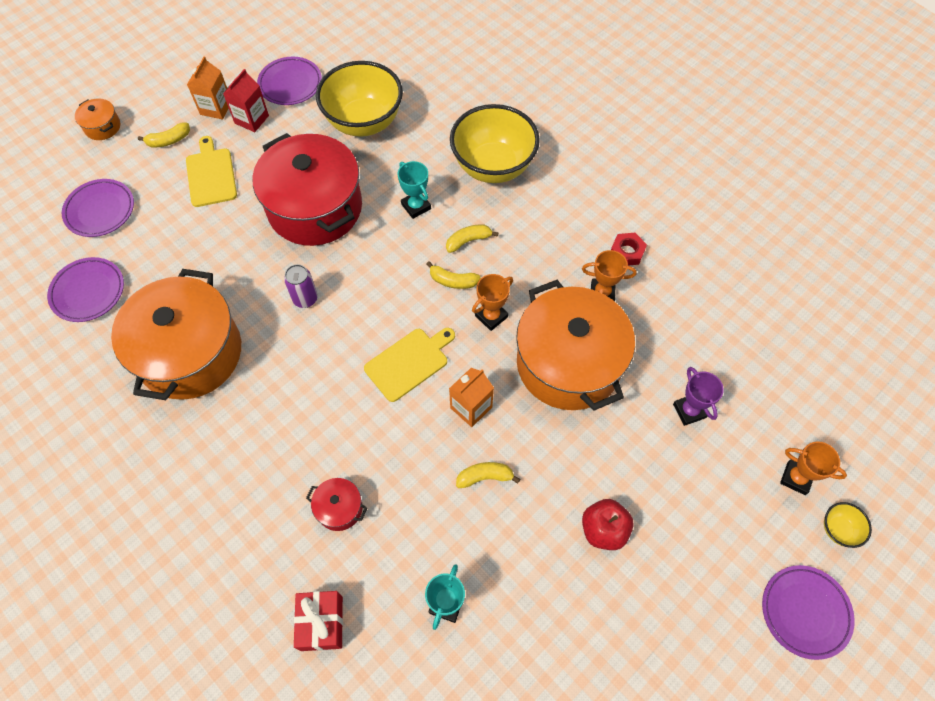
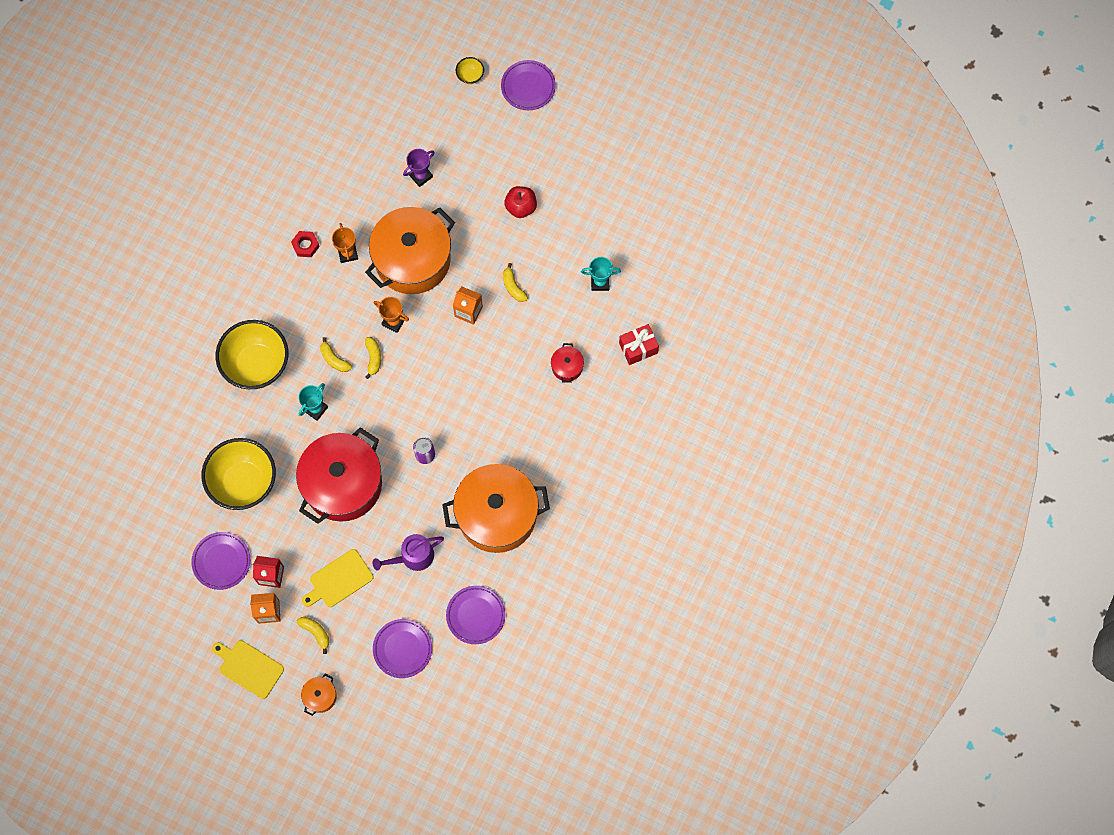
camera: 110 degrees left, 10 degrees up
(193, 250) = (413, 557): none -> purple watering can
(409, 362) = (450, 363): yellow cutting board -> yellow cutting board (249, 667)
(796, 478) = (445, 104): orange trophy -> none

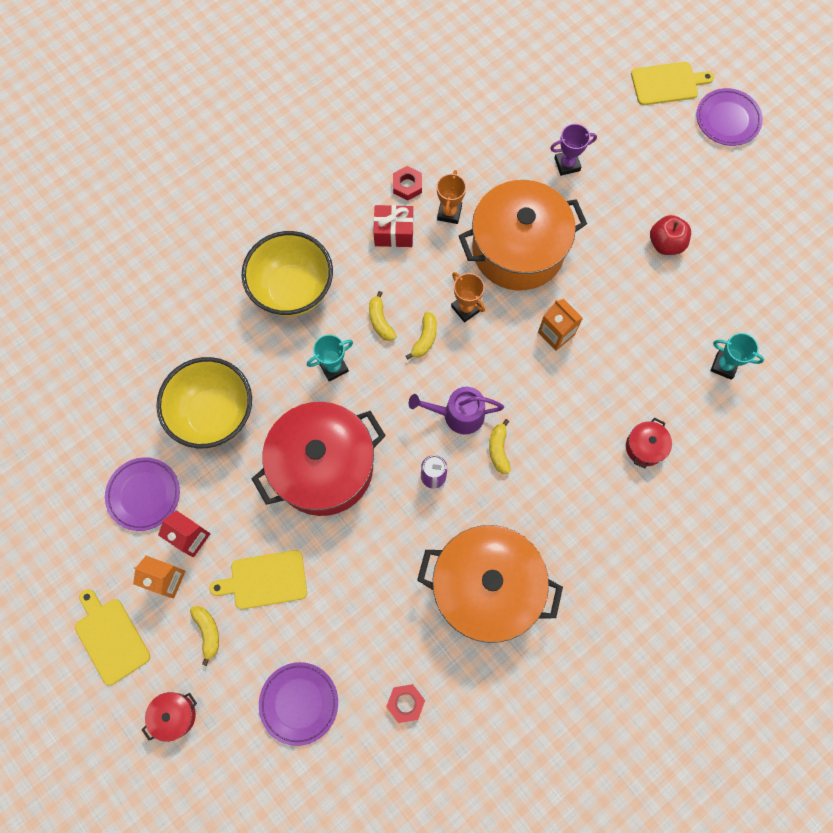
camera: 25 degrees right, 0 degrees up
(320, 696) = (174, 715): orange pot -> red pot
(413, 557) = (364, 593): purple watering can -> purple watering can (458, 415)
(470, 76) = (667, 83): yellow bowl -> yellow cutting board
(475, 615) = (405, 703): purple plate -> red nut
(513, 287) = (620, 328): yellow banana -> yellow banana (499, 449)
(638, 348) = (740, 462): red gift -> red gift (394, 233)

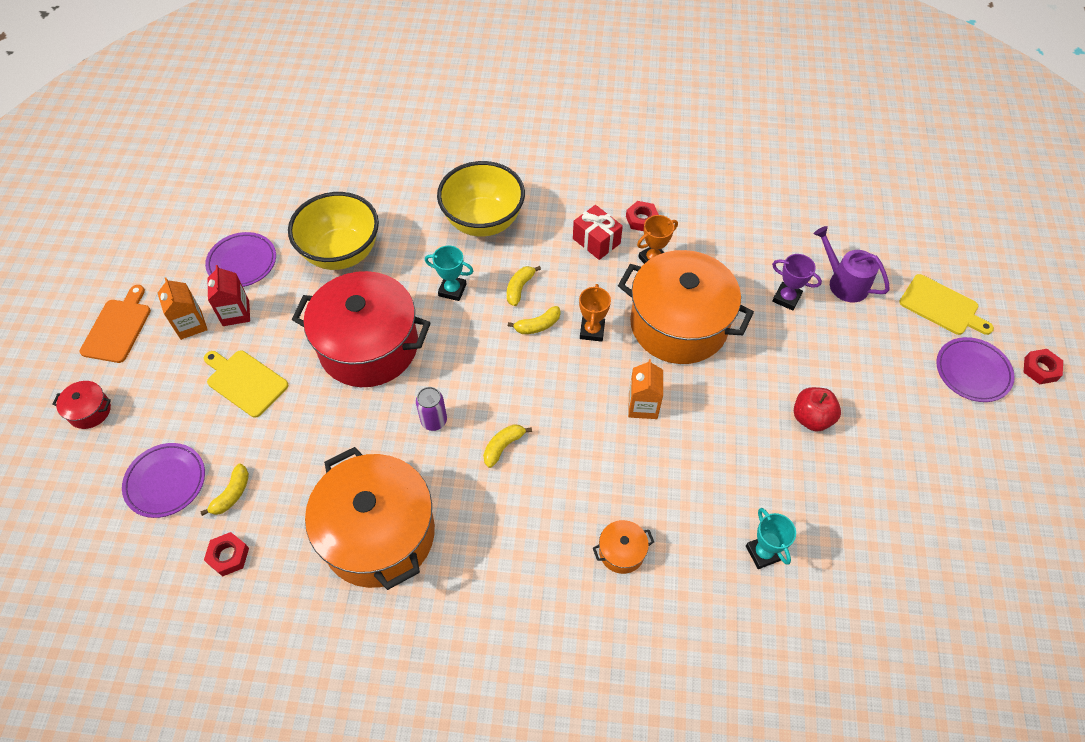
camera: 45 degrees right, 15 degrees down
(111, 638) = (118, 328): yellow cutting board -> orange cutting board
(208, 632) = (172, 380): yellow banana -> yellow banana (232, 494)
(458, 415) = (501, 396): purple watering can -> purple watering can (844, 283)
(645, 447) = (621, 552): red pot -> orange pot
(763, 81) = (1040, 369): none -> red nut

